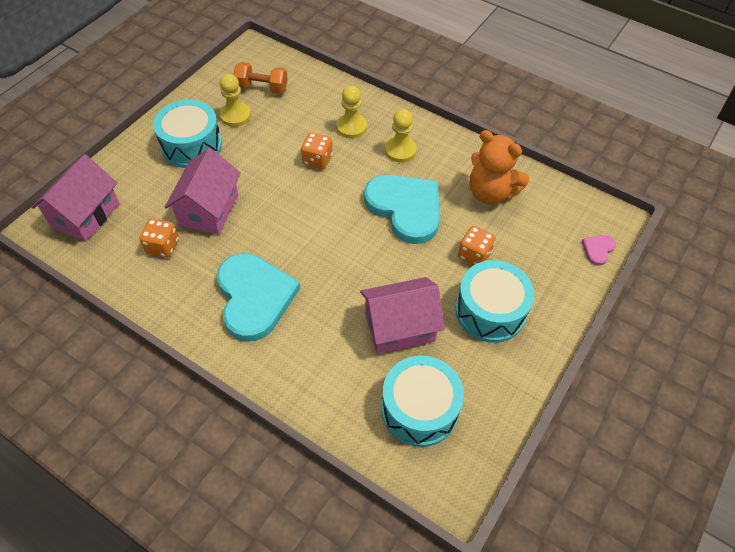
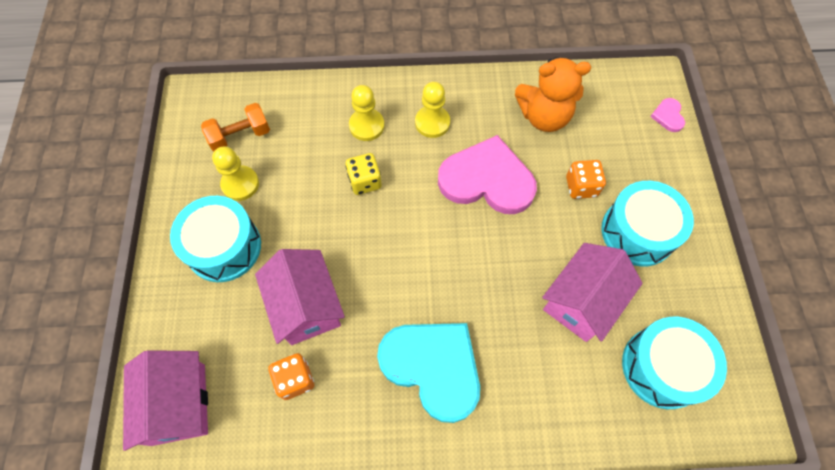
camera: 35 degrees left, 10 degrees up
(317, 160) = (365, 181): orange dice -> yellow dice
(405, 208) = (487, 180): turquoise heart -> pink heart

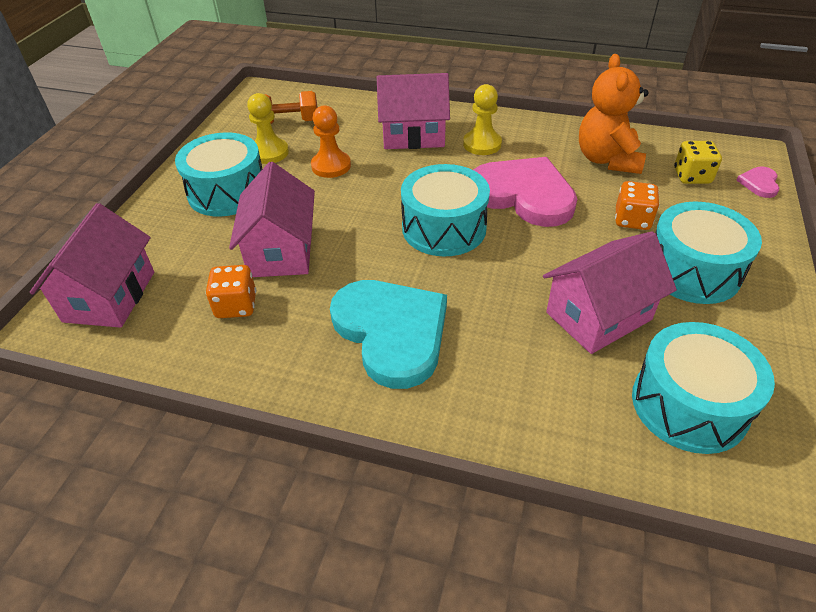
camera: 20 degrees right, 20 degrees down
(306, 187) = (331, 166): none -> orange pawn
(365, 181) = (391, 172): yellow dice -> yellow dice (692, 176)
(366, 126) = (413, 135): yellow pawn -> pink house
(434, 239) = (444, 228): none -> turquoise drum
(544, 116) = (607, 160): orange teddy bear -> orange teddy bear turned 75 degrees clockwise

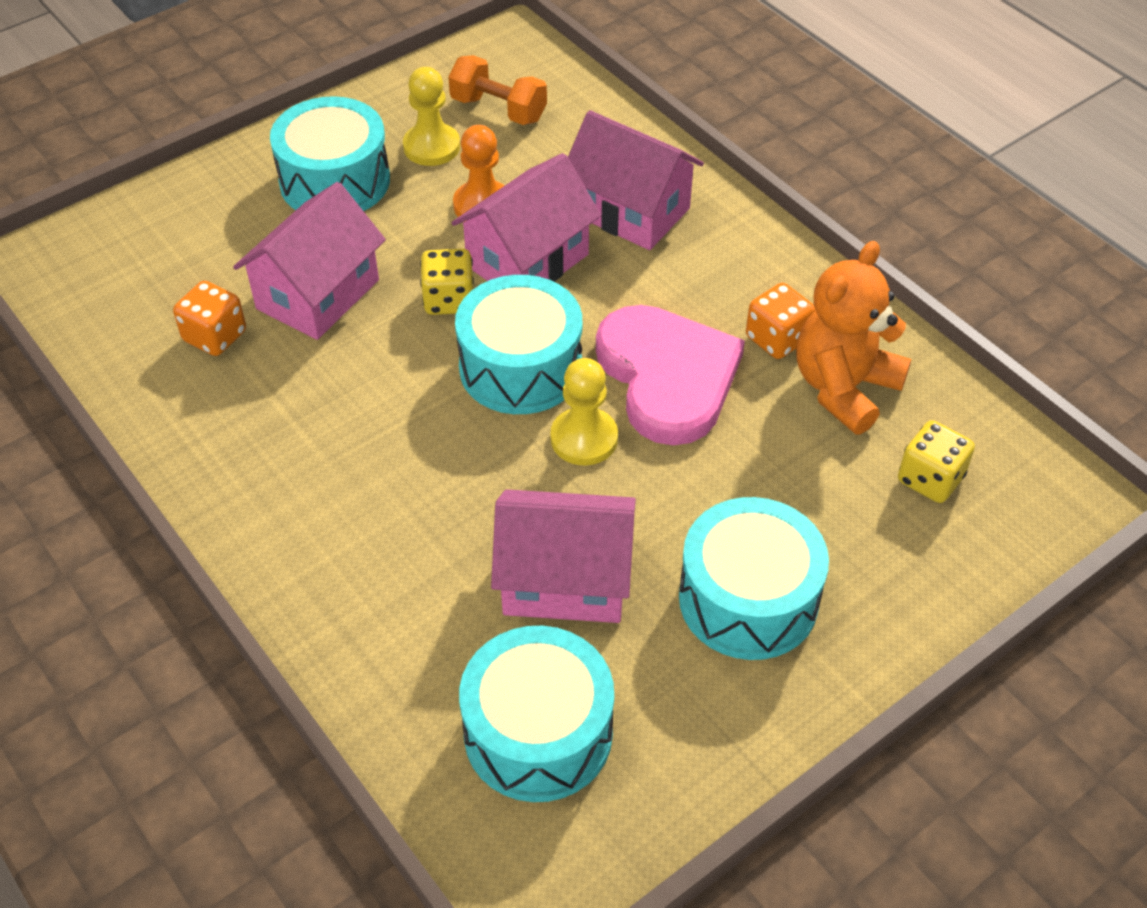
camera: 35 degrees right, 5 degrees up
(110, 296) = (113, 255): pink house -> pink house (528, 260)
(365, 216) = (449, 300): none -> yellow dice
(392, 332) = (331, 460): turquoise heart -> none
(482, 144) = (703, 272): yellow pawn -> yellow pawn (584, 438)
(632, 220) = (762, 491): orange dice -> orange dice (777, 339)
(759, 183) = (1015, 545): pink heart -> none

